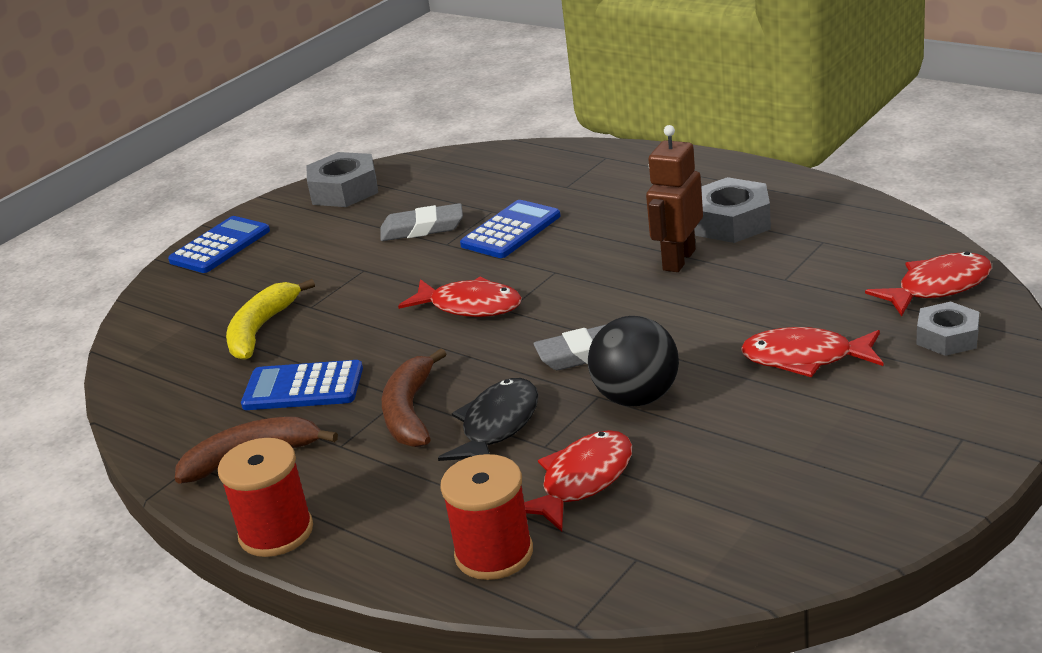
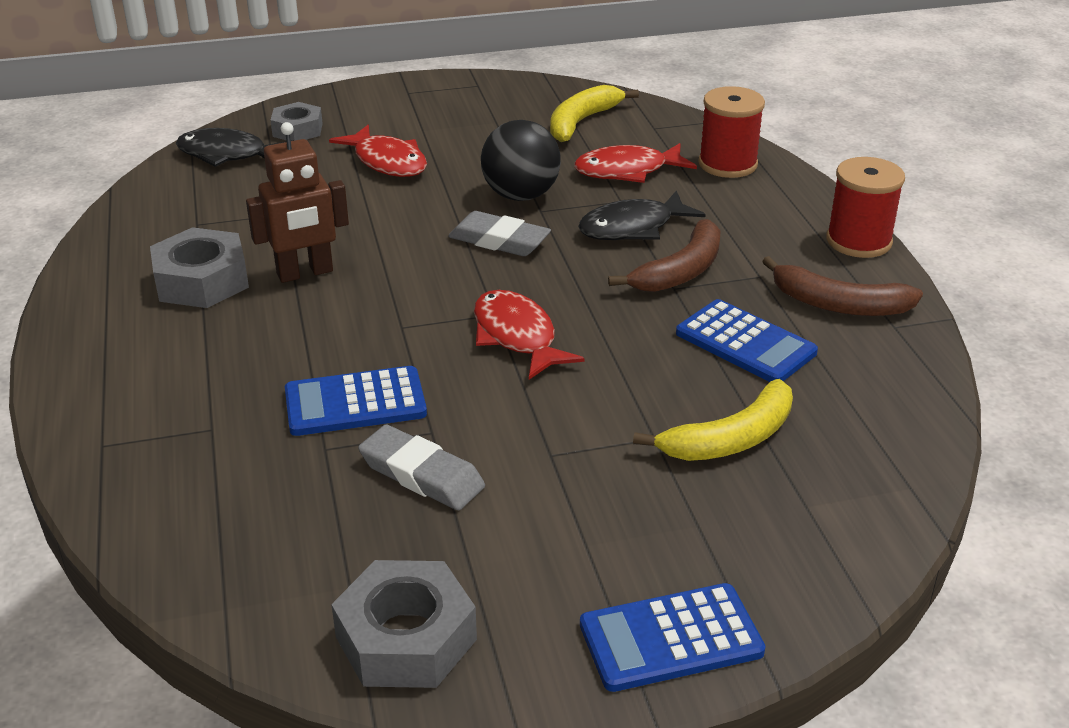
camera: 145 degrees left, 5 degrees up
(721, 515) = (581, 122): none -> yellow banana
(938, 287) = (228, 155): red fish -> black fish

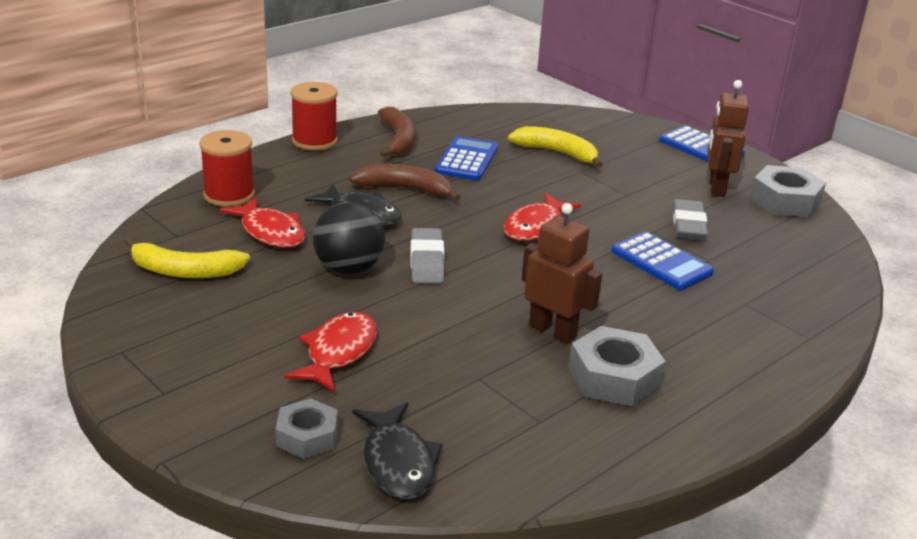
camera: 120 degrees left, 5 degrees down
(507, 570) = (716, 188): none -> brown robot

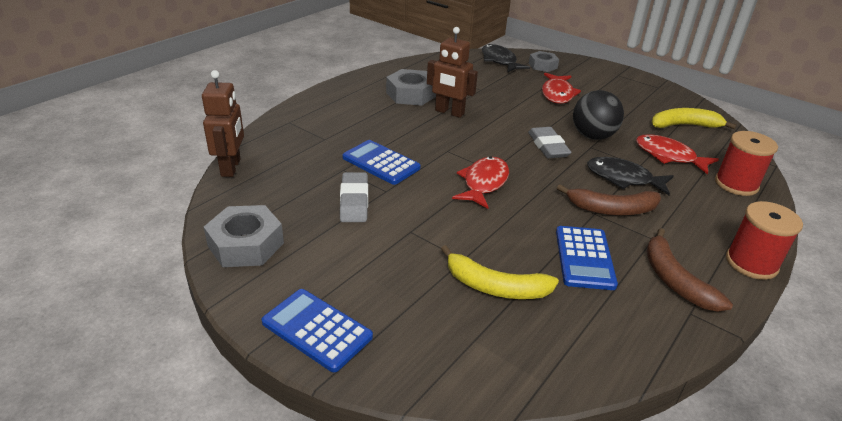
camera: 170 degrees right, 5 degrees up
(716, 188) = (315, 254): brown robot -> brown robot (231, 167)

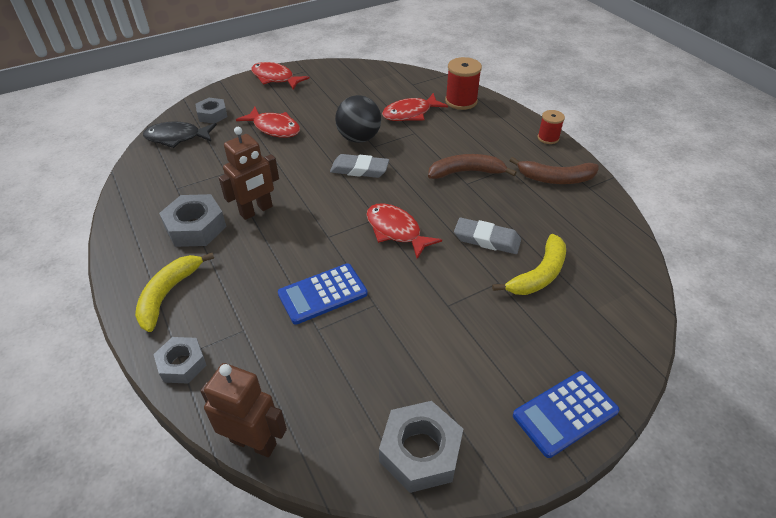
camera: 65 degrees left, 10 degrees up
(284, 124) = (182, 364): none -> grey nut
(354, 201) = (381, 335): grey eraser -> grey eraser (487, 239)
(584, 258) = (519, 212): blue calculator -> none
(612, 209) = (466, 172): brown banana -> brown banana turned 120 degrees counterclockwise
(623, 178) = (428, 149): black fish -> none
(627, 77) = (275, 78): none -> red fish
(684, 125) = (372, 86): yellow banana -> yellow banana (168, 294)
(751, 263) = (548, 138): red spool -> red spool, size x0.61

